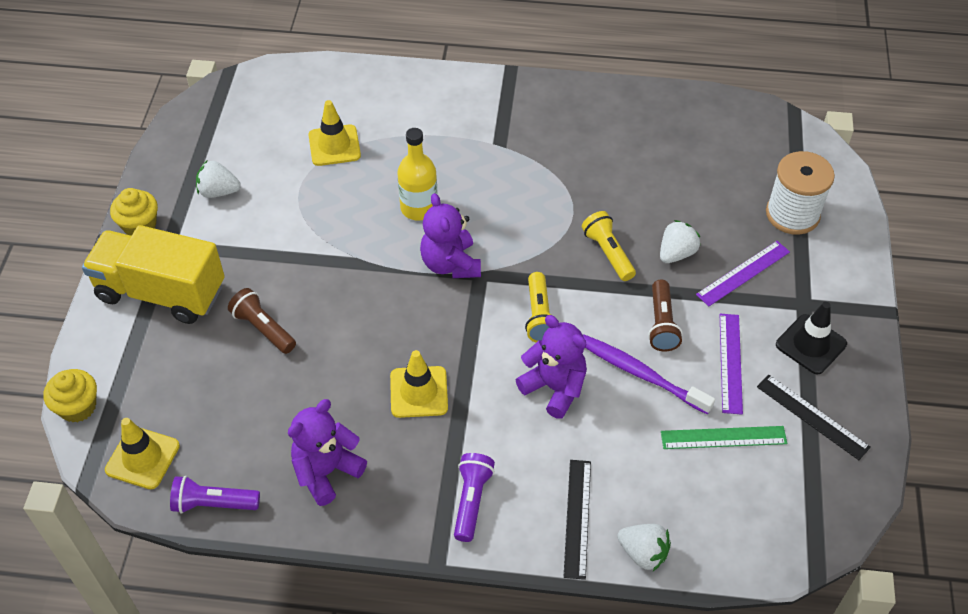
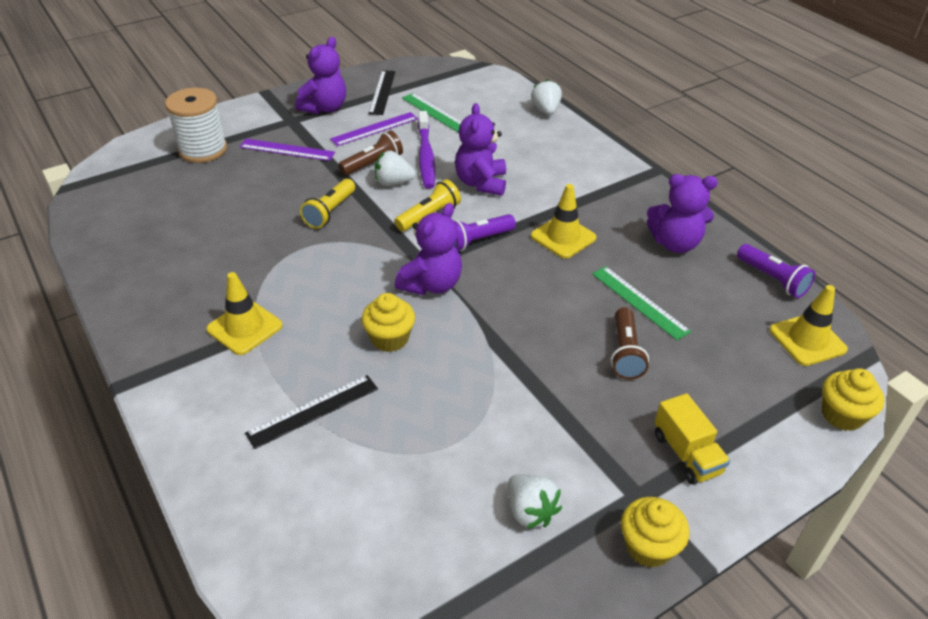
camera: 130 degrees left, 10 degrees down
(161, 292) = (686, 454): yellow truck -> yellow truck, size x0.51
(295, 381) = (639, 302): none -> green ruler
(334, 145) = (367, 457): yellow traffic cone -> yellow traffic cone (244, 327)
(419, 208) = (389, 339): yellow bottle -> yellow cupcake
(471, 500) = (603, 177): purple flashlight -> purple flashlight (477, 241)
(577, 518) = (557, 137): black ruler -> black ruler (313, 410)
(676, 253) = (297, 182): white strawberry -> white strawberry (393, 182)
(811, 344) = (325, 108): black traffic cone -> purple teddy bear

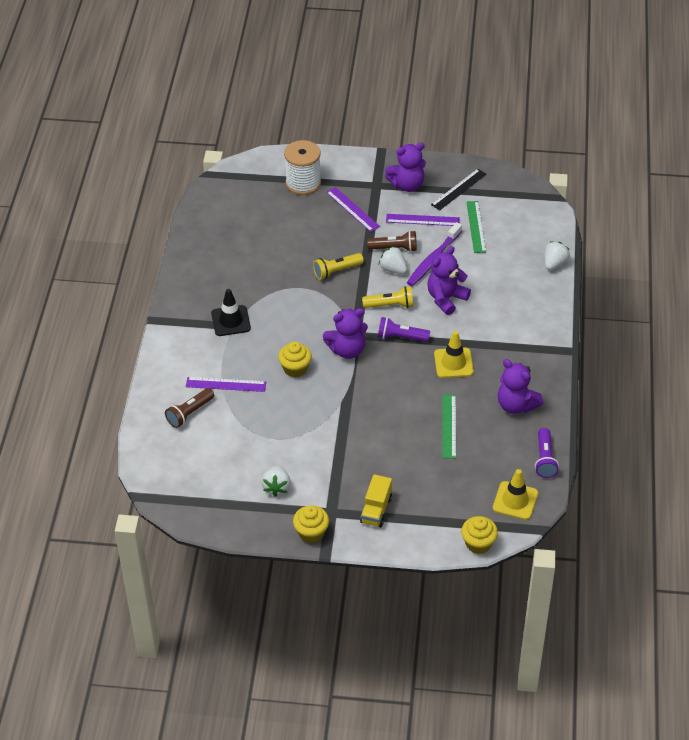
camera: 40 degrees right, 5 degrees up
(244, 327) = (231, 321): yellow traffic cone -> black traffic cone
(313, 410) = (226, 384): black ruler -> purple ruler
(625, 353) = (406, 447): brown flashlight -> brown flashlight (189, 413)

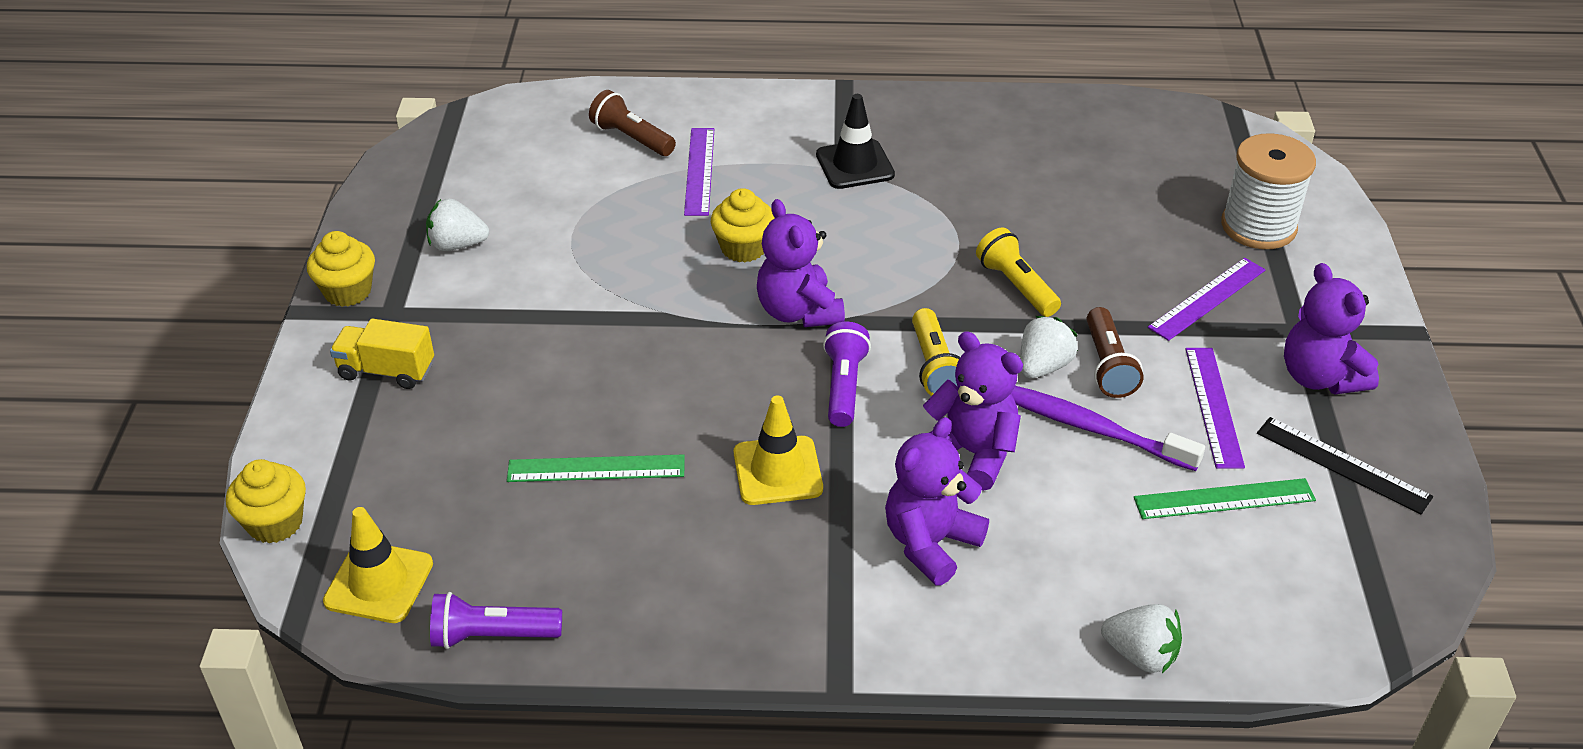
camera: 85 degrees right, 5 degrees down
(516, 405) = (657, 581): purple teddy bear -> purple teddy bear (930, 543)

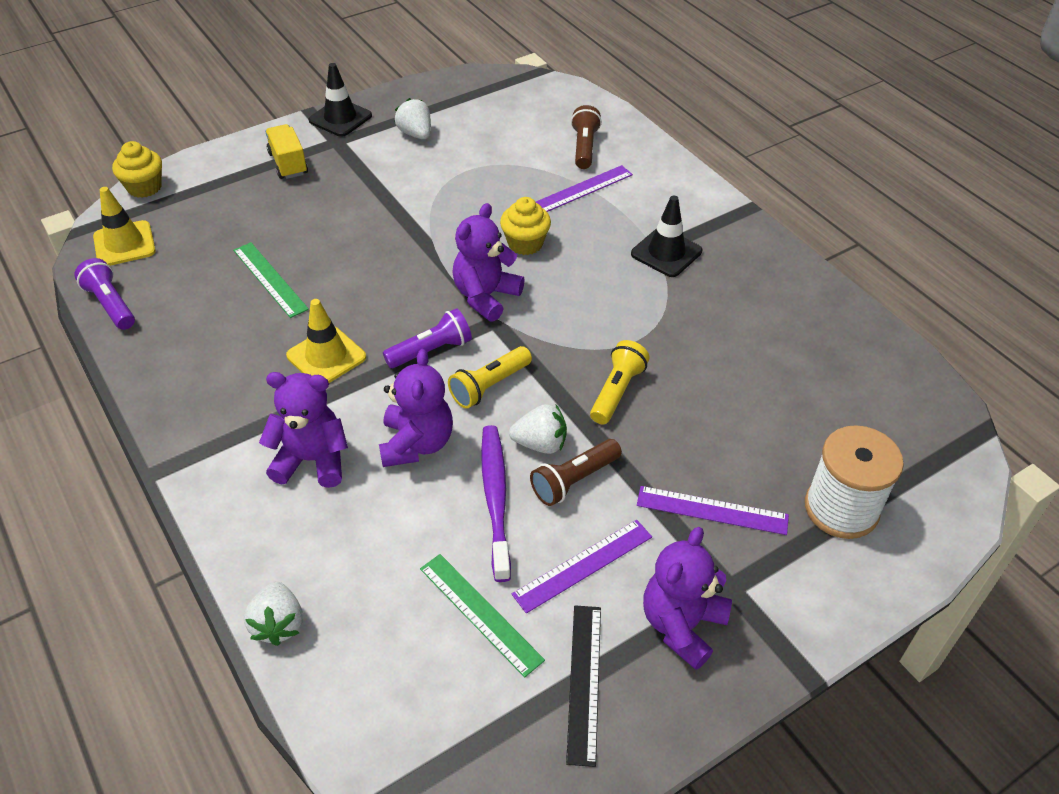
camera: 55 degrees right, 5 degrees up
(348, 291) = (340, 118): yellow cupcake -> black traffic cone

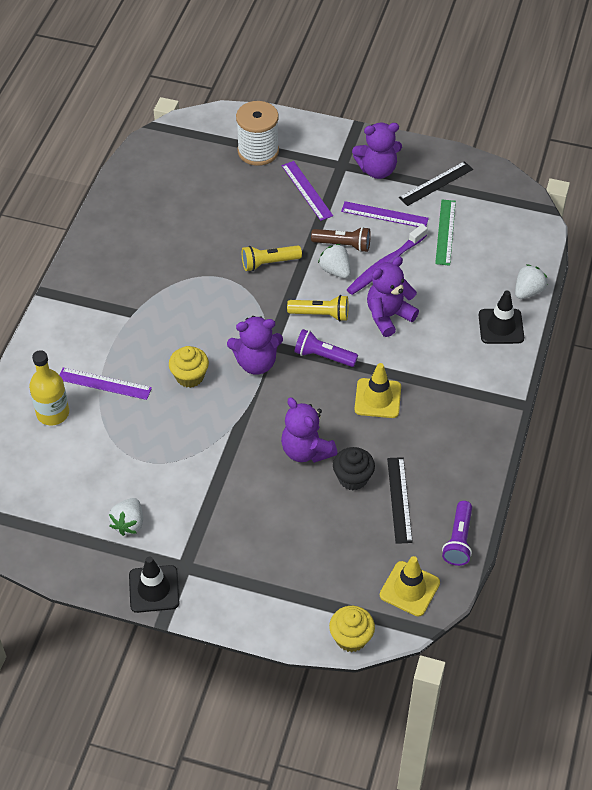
camera: 130 degrees left, 5 degrees up
(204, 294) = (399, 499): none -> black ruler
(270, 279) = (353, 478): green ruler -> black cupcake
(288, 163) = (238, 573): yellow truck -> none
(312, 460) = (444, 348): purple teddy bear -> purple teddy bear (306, 450)
(584, 147) = (53, 413): brown flashlight -> yellow bottle
(666, 253) = (131, 306): black traffic cone -> black traffic cone (501, 326)

